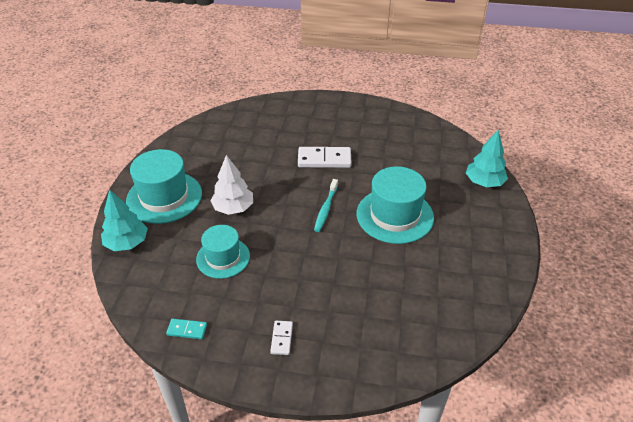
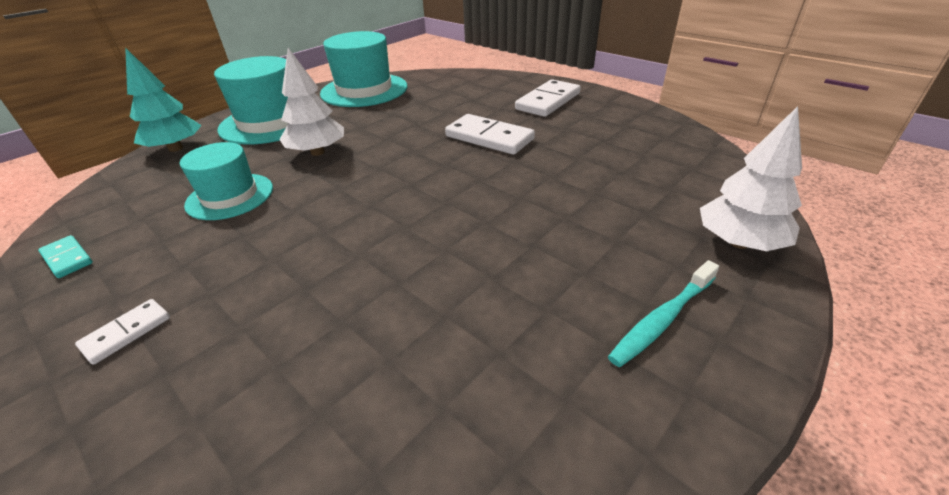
camera: 35 degrees right, 5 degrees down
(326, 209) = (421, 189): turquoise toothbrush -> turquoise toothbrush (662, 319)
(329, 117) = (548, 101): none -> white domino
(395, 215) = (514, 233): turquoise hat -> turquoise hat (364, 90)
(484, 182) = (738, 242): turquoise tree -> white tree

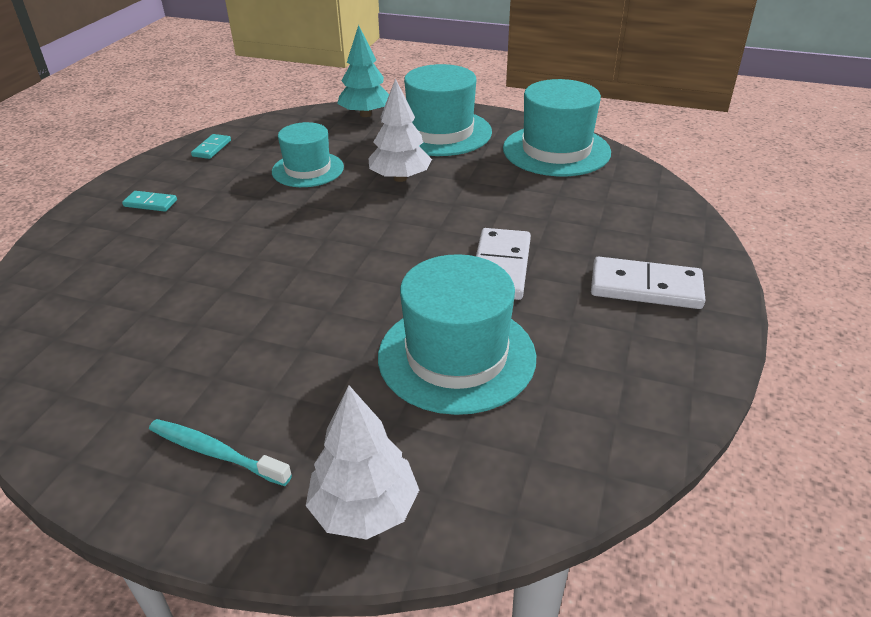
camera: 65 degrees right, 0 degrees up
(126, 332) = (150, 203): white domino -> turquoise domino
(582, 174) = (456, 356): none -> turquoise hat

